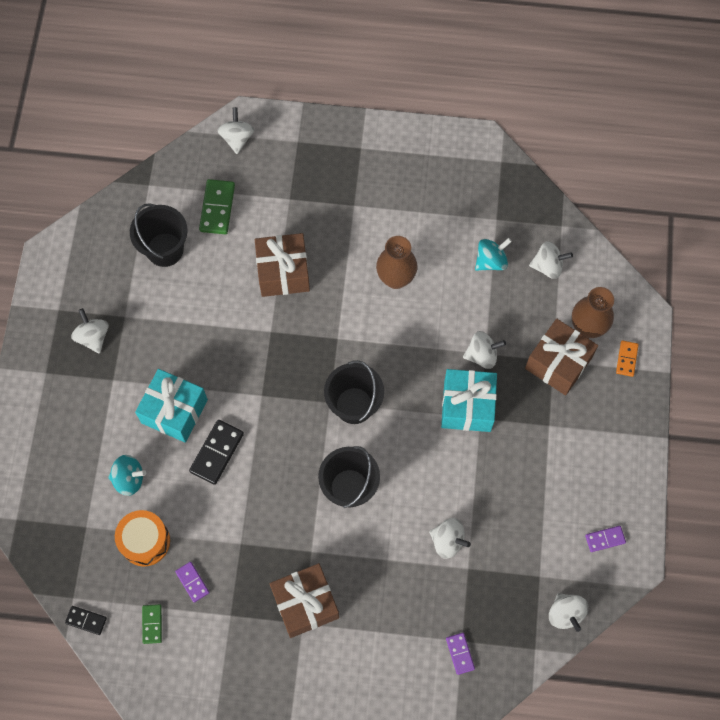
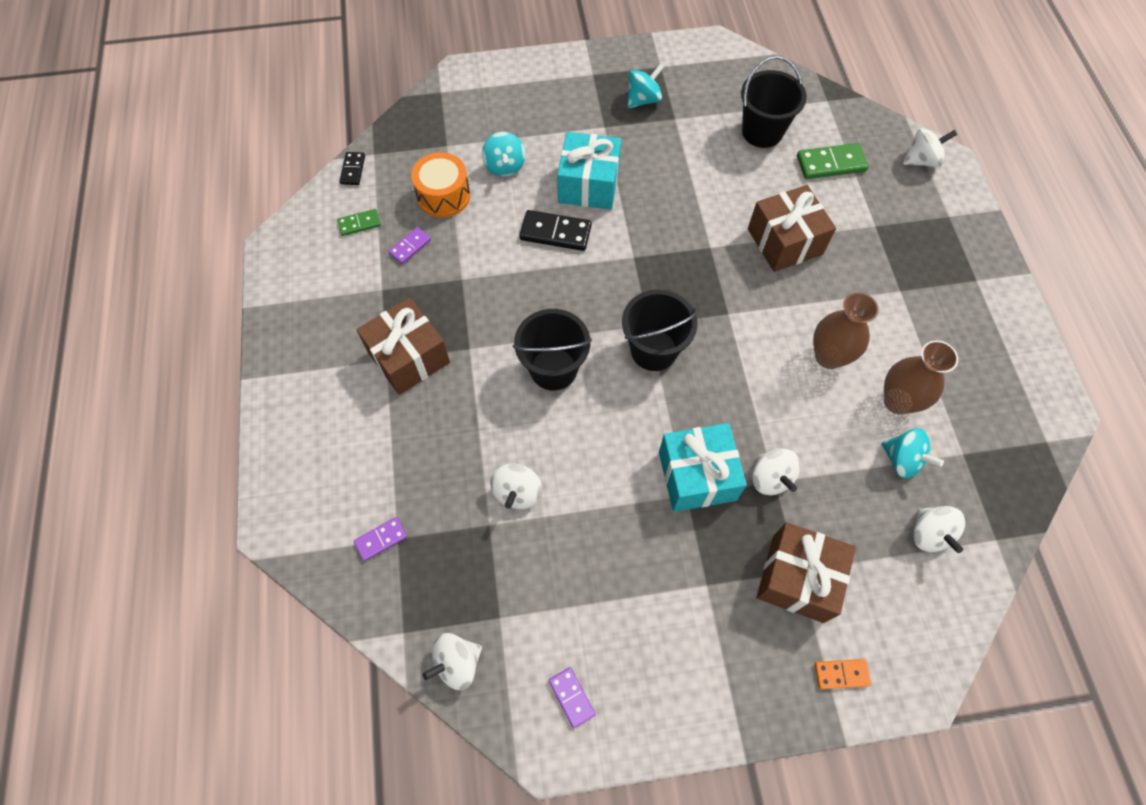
camera: 75 degrees right, 5 degrees down
(93, 337) = (643, 100): white spinning top -> turquoise spinning top
(587, 327) = (864, 607): brown vase -> brown vase (898, 401)

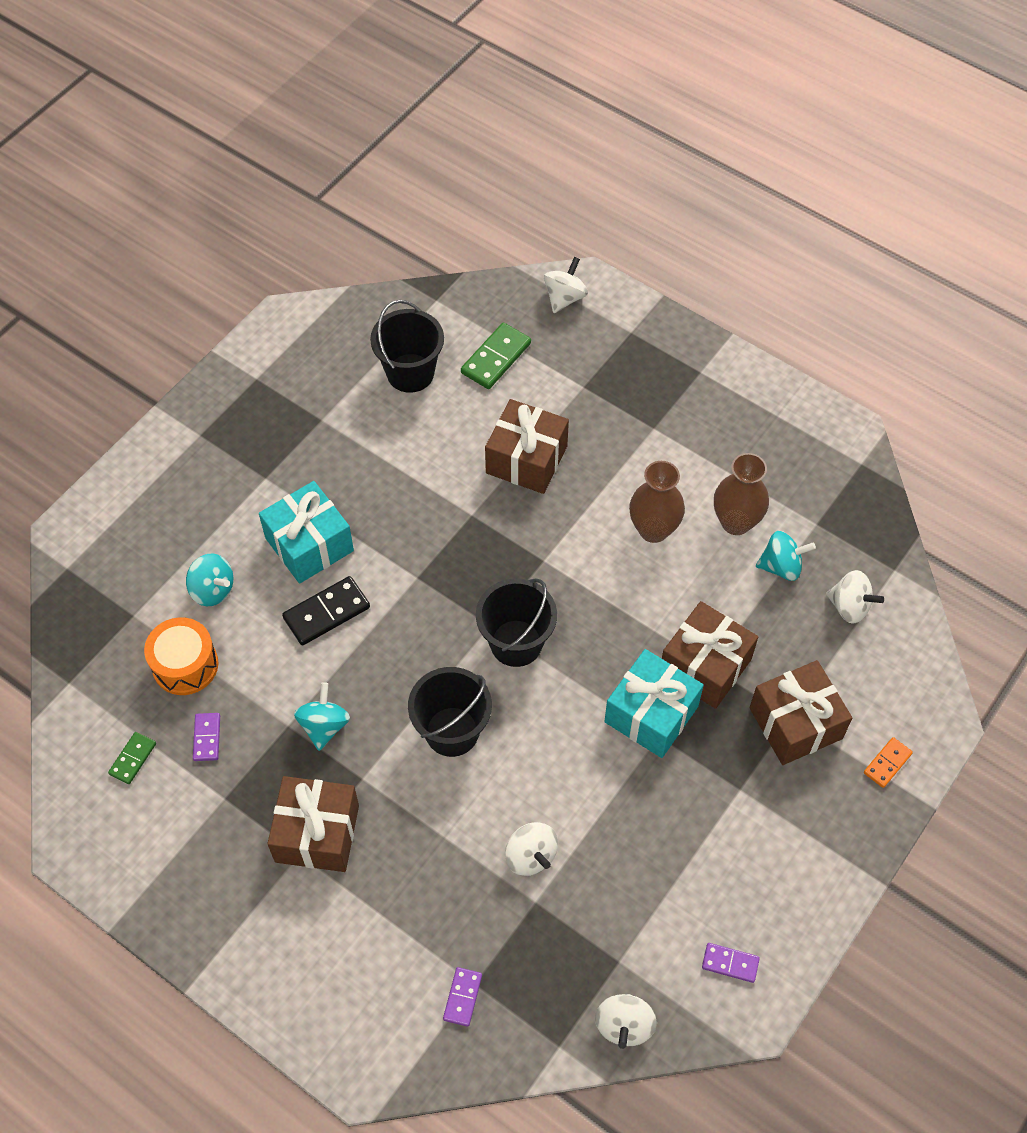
camera: 45 degrees left, 5 degrees down
(353, 170) = (66, 714): black domino -> none
(643, 100) = (274, 424): turquoise spinning top -> turquoise spinning top (324, 726)
(770, 478) = (705, 666): white spinning top -> brown gift

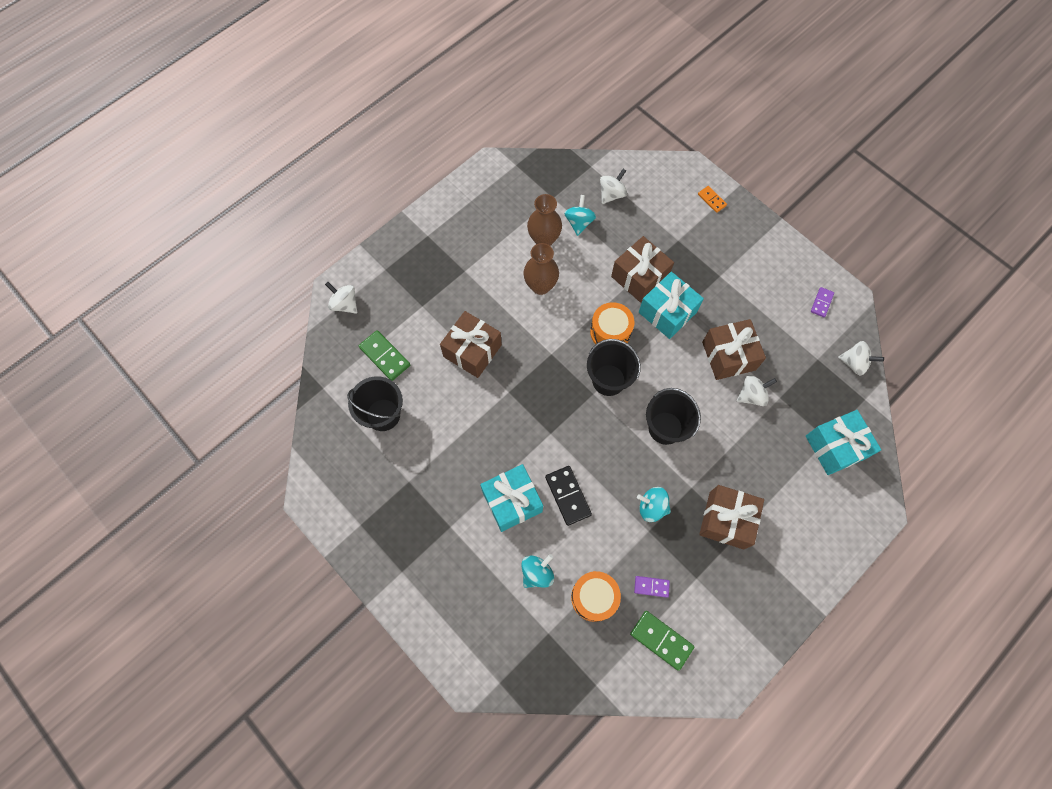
camera: 80 degrees left, 10 degrees up
(132, 759) = (661, 640): green domino -> green domino, size x1.67
(462, 997) = (835, 447): purple domino -> turquoise gift
(597, 635) = (610, 332): none -> orange drum
(795, 723) = (682, 238): brown gift -> brown gift (728, 356)

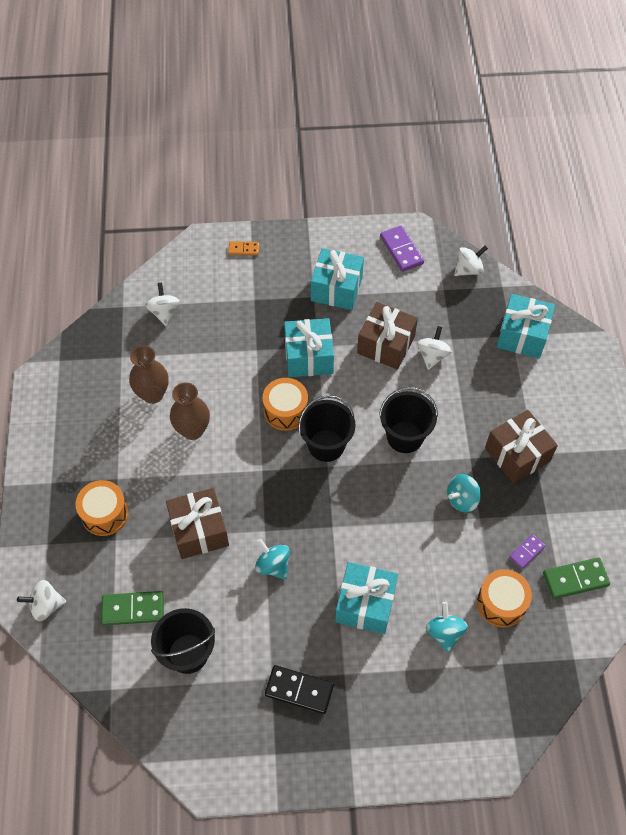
camera: 50 degrees left, 10 degrees down
(434, 284) = (105, 514): none -> orange drum
(568, 496) = (398, 555): black domino -> black domino (299, 690)
(579, 222) = (165, 356): turquoise spinning top -> turquoise spinning top (273, 565)
(639, 277) = (258, 352): brown gift -> none
(742, 285) = (336, 289): none -> turquoise gift
(821, 303) = (401, 250): purple domino -> purple domino, size x1.67

